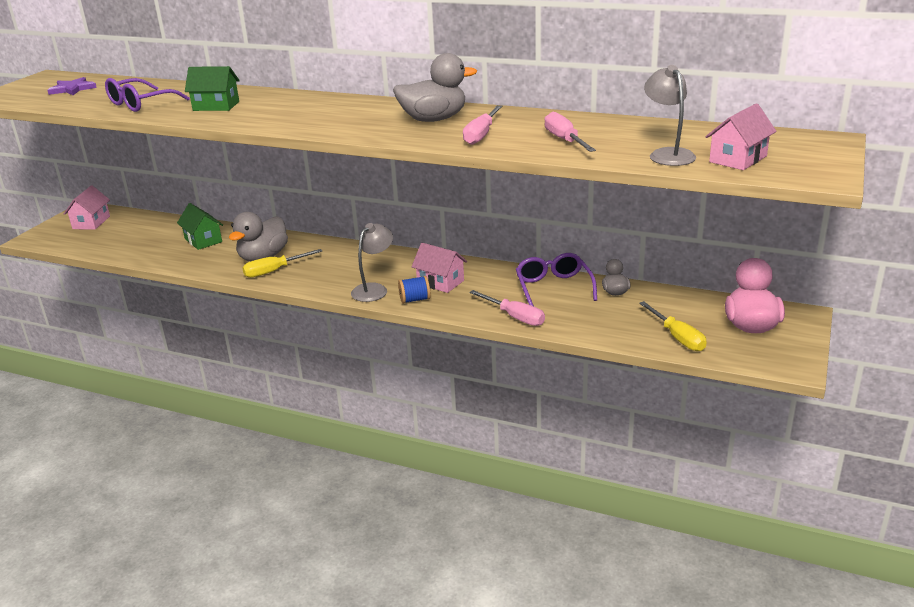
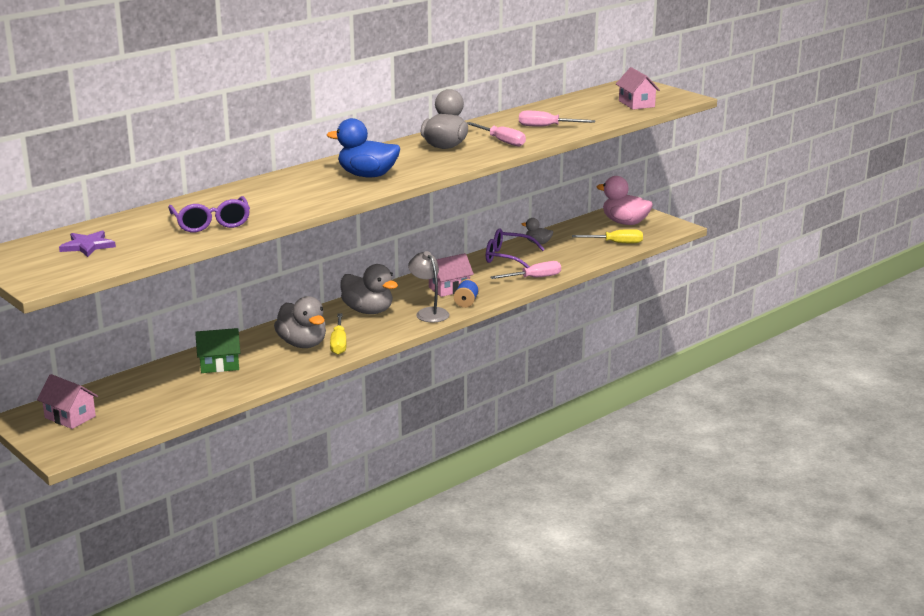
camera: 65 degrees left, 5 degrees down
(216, 106) = (277, 199): green house -> none
(309, 116) = (367, 175): none -> blue duck
(354, 262) = (368, 311): none -> grey duck
(667, 154) = (607, 113): grey lamp -> none

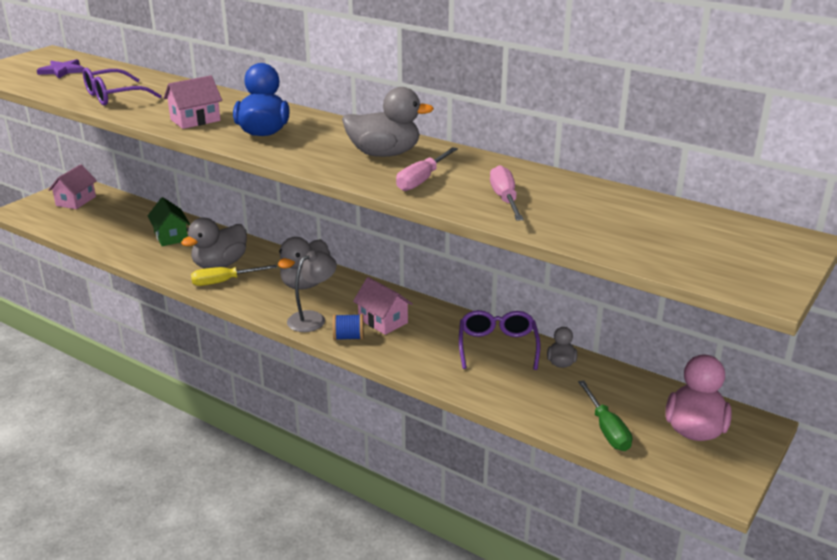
camera: 75 degrees right, 5 degrees up
(534, 278) = (442, 375): pink screwdriver -> none
(616, 243) = (607, 429): yellow screwdriver -> green screwdriver
(636, 104) = (680, 251): pink house -> pink house (195, 120)

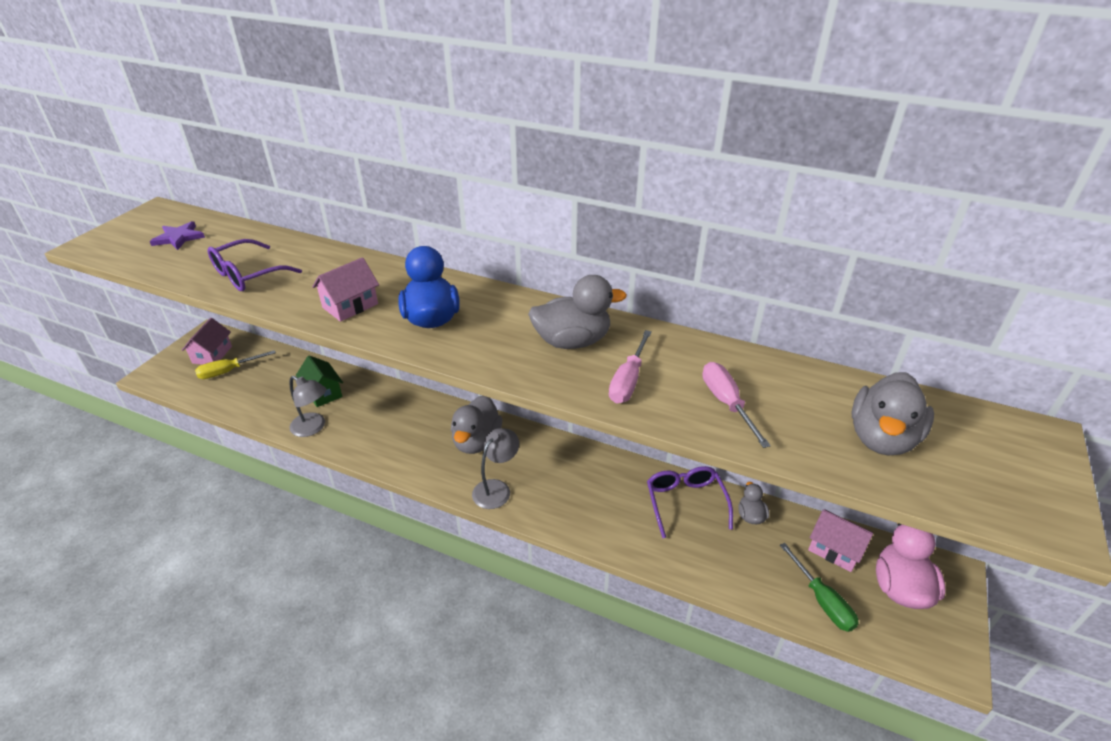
camera: 10 degrees left, 10 degrees up
(153, 260) = (313, 428): none -> grey lamp
(220, 264) = (383, 425): grey duck -> grey duck (881, 438)
(224, 282) = (393, 449): yellow screwdriver -> yellow screwdriver (228, 371)
(348, 337) = (539, 510): blue spool -> none
(383, 321) = (566, 482): pink house -> pink house (835, 549)

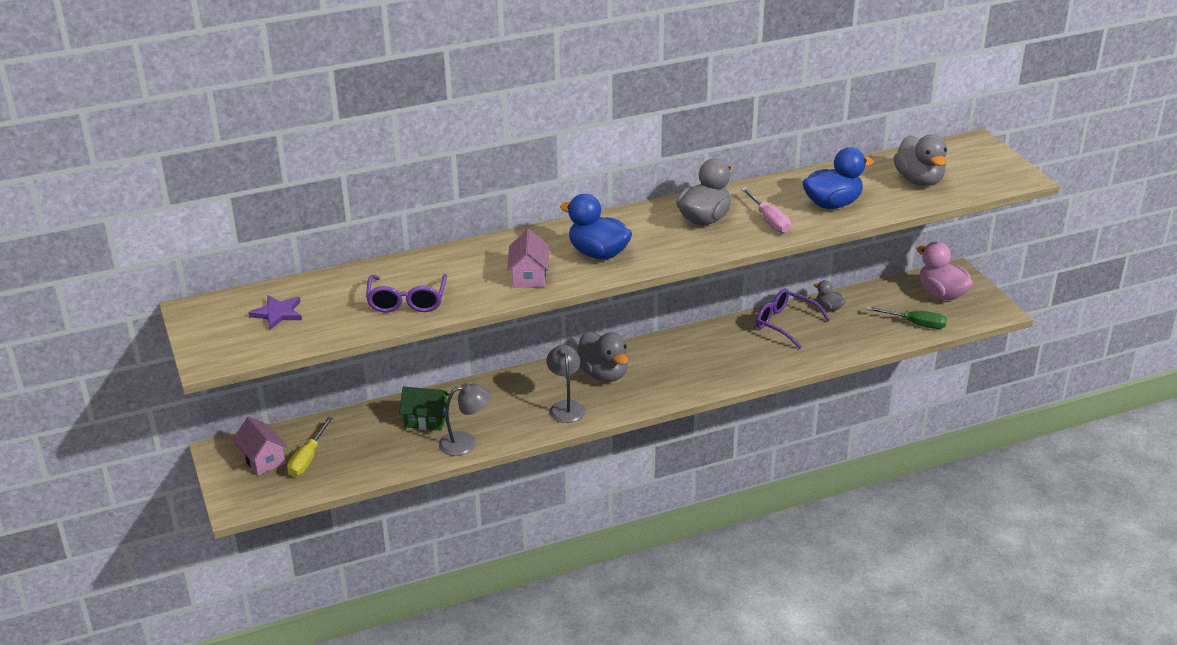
camera: 45 degrees left, 5 degrees down
(496, 488) = (663, 389): grey lamp -> grey lamp (566, 407)
(726, 403) = (832, 204): pink screwdriver -> blue duck
(835, 549) = (891, 296): pink house -> none

